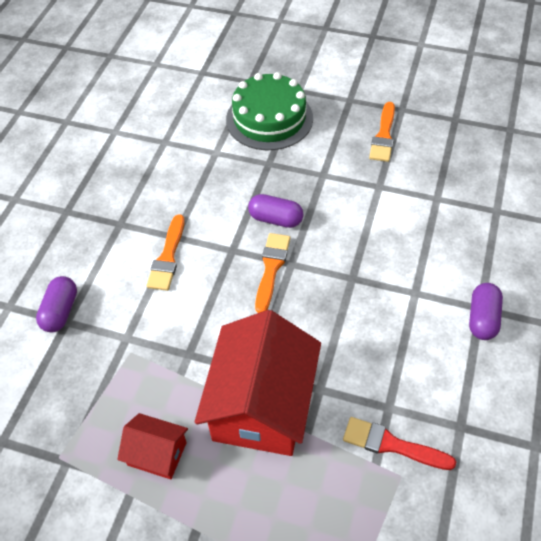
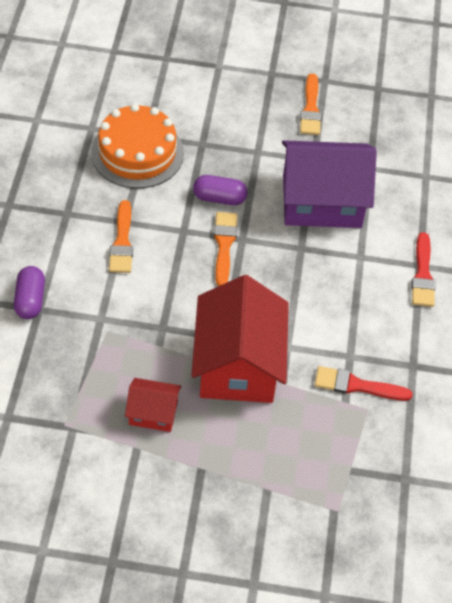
camera: 15 degrees left, 0 degrees up
(203, 168) = (137, 153): none -> orange cake
(269, 119) = (194, 97): green cake -> none
(381, 230) = (322, 201): none -> purple house
(482, 318) = (422, 274): purple capsule -> red brush

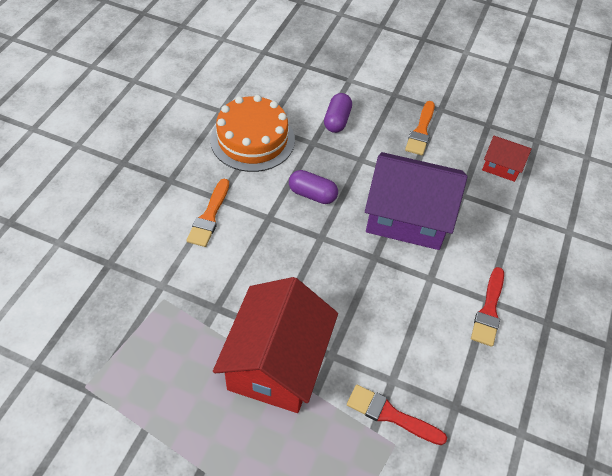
camera: 15 degrees right, 0 degrees up
(30, 300) = (105, 253): purple capsule -> purple capsule (337, 120)
(153, 413) = (175, 395): red house -> red house (501, 166)
(224, 245) = (302, 239): orange brush -> none

